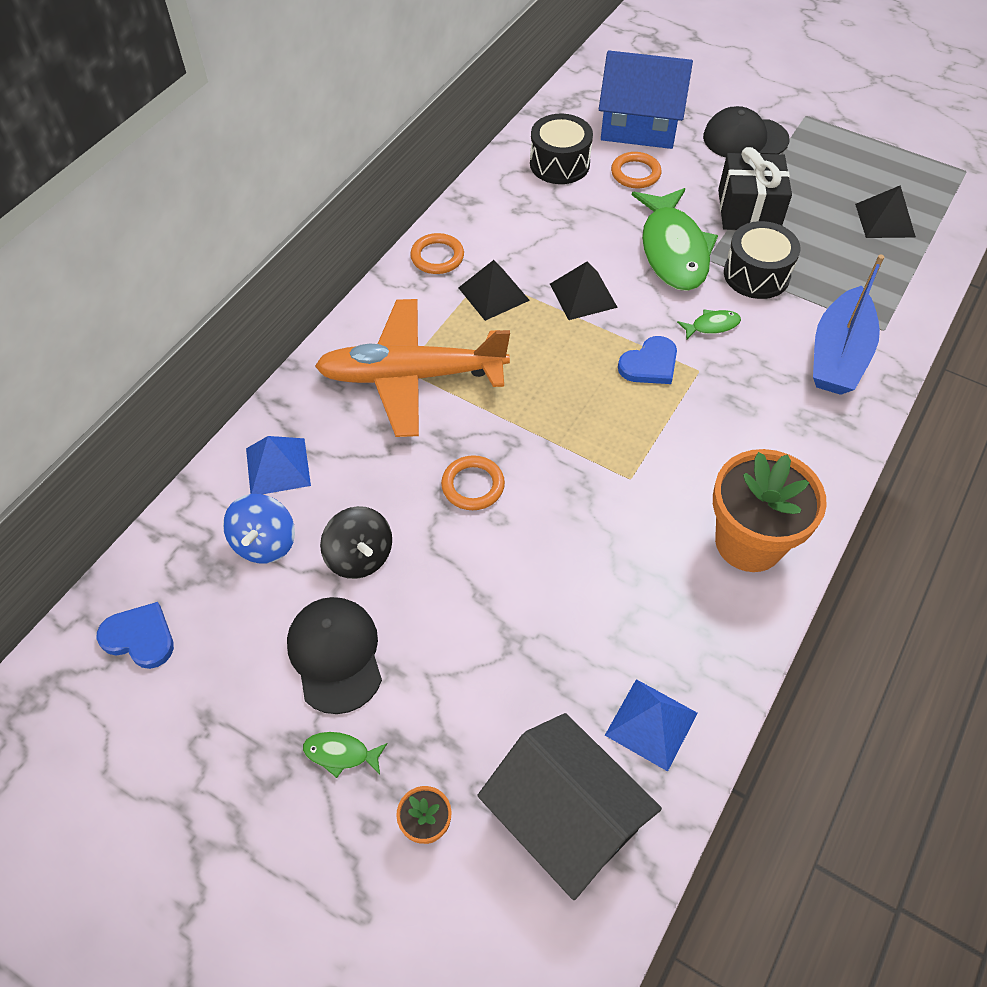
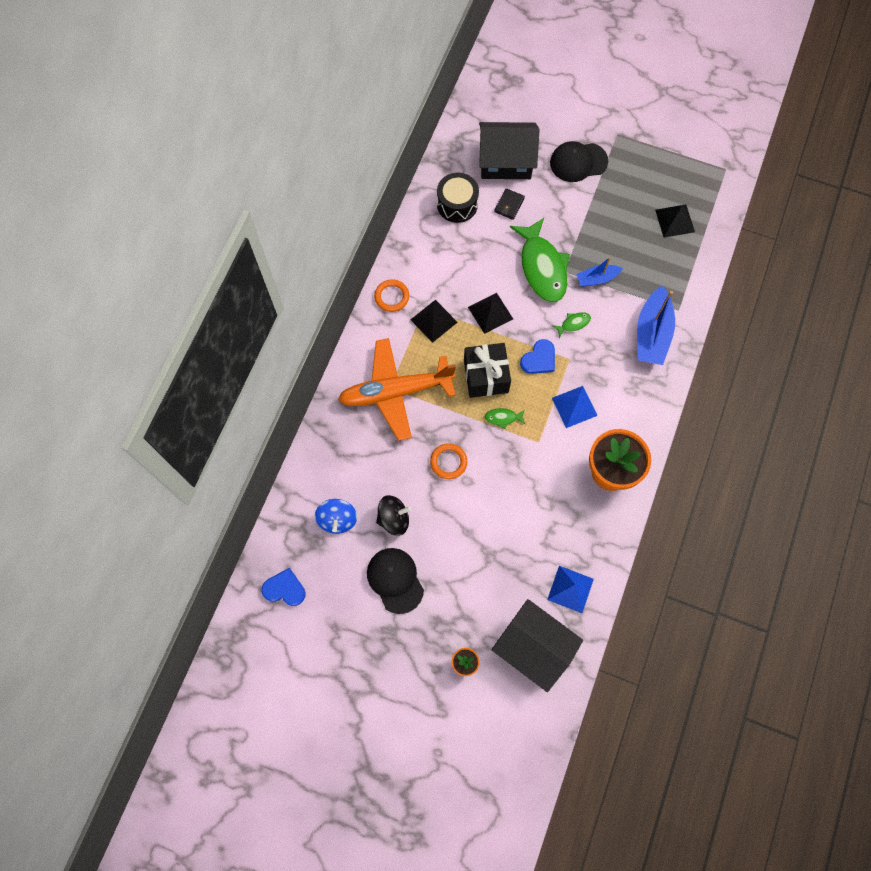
camera: 10 degrees left, 15 degrees up
(277, 466) = (331, 468): blue pyramid -> blue pyramid (574, 406)
(341, 754) = (412, 634): green fish -> green fish (503, 418)
(360, 556) = (394, 519): black spinning top -> black spinning top turned 60 degrees counterclockwise
(635, 173) = (509, 205): orange ring -> black wallet
(639, 126) = (505, 161): blue house -> black house
(748, 210) = (587, 226): black gift -> black gift (486, 376)
(756, 274) = (597, 279): black drum -> blue boat

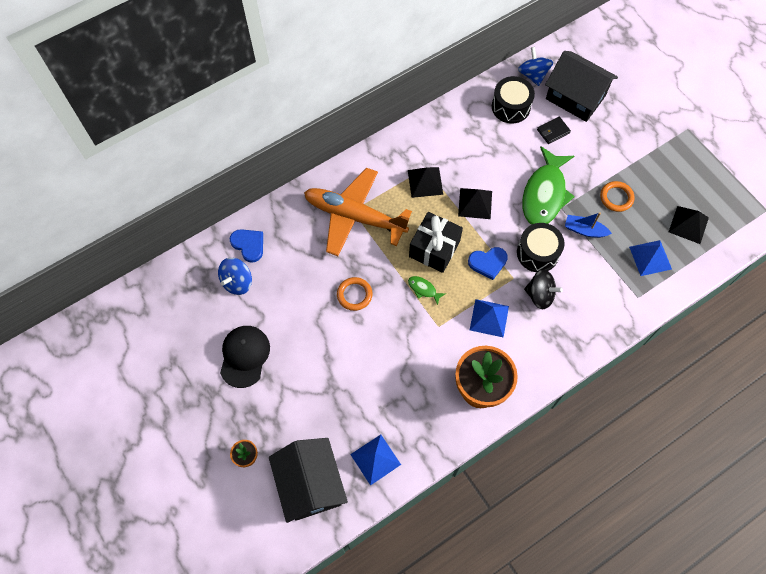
camera: 35 degrees right, 5 degrees down
(284, 589) = (160, 306): blue heart -> blue heart (248, 245)
(392, 297) = (406, 145): orange ring -> orange ring (616, 197)
(394, 519) = (279, 310): black spinning top -> black spinning top (540, 295)
(455, 162) = (533, 75): none -> blue spinning top
(573, 324) = (537, 253): green fish -> black drum
(578, 162) = (637, 131): black cap -> none
(652, 334) = (600, 302): blue boat -> none
(665, 269) = (650, 258): none -> blue pyramid

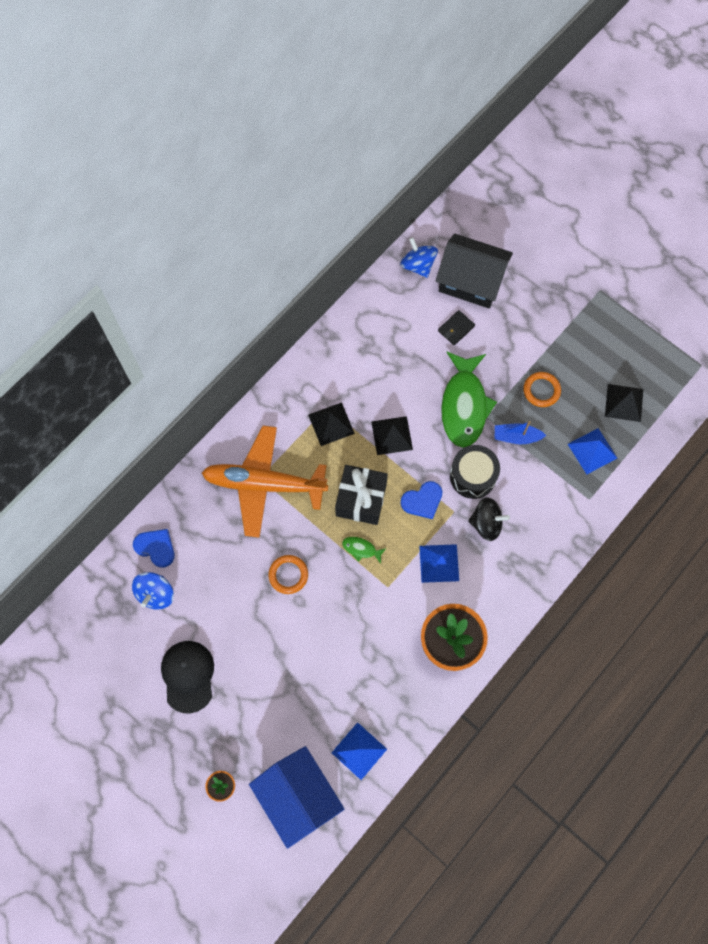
camera: 15 degrees left, 5 degrees up
(310, 484) = (298, 796): black house -> blue house
(510, 107) = (403, 310): black drum -> none

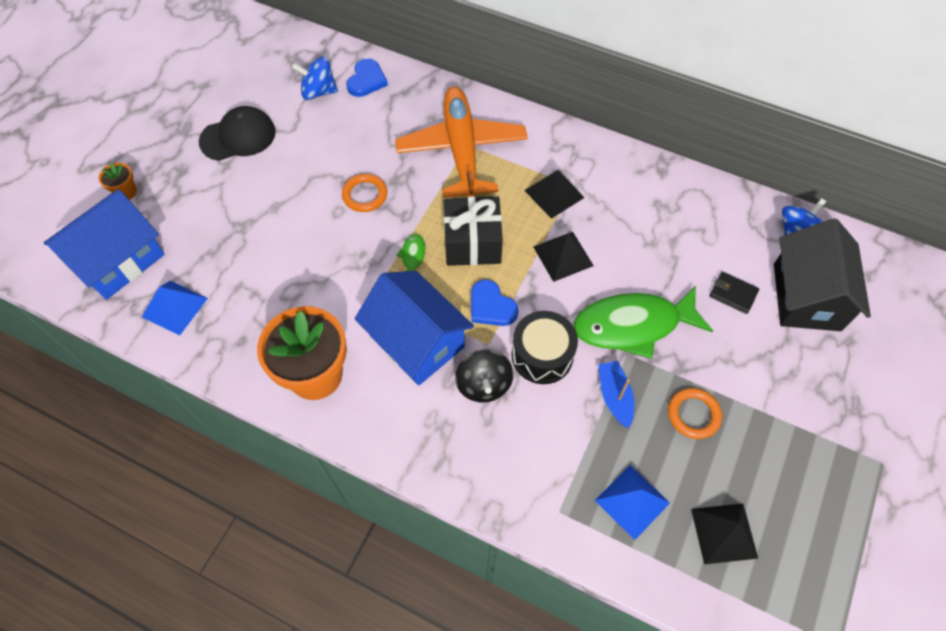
camera: 75 degrees right, 10 degrees down
(439, 563) = (417, 341): blue pyramid -> blue house

